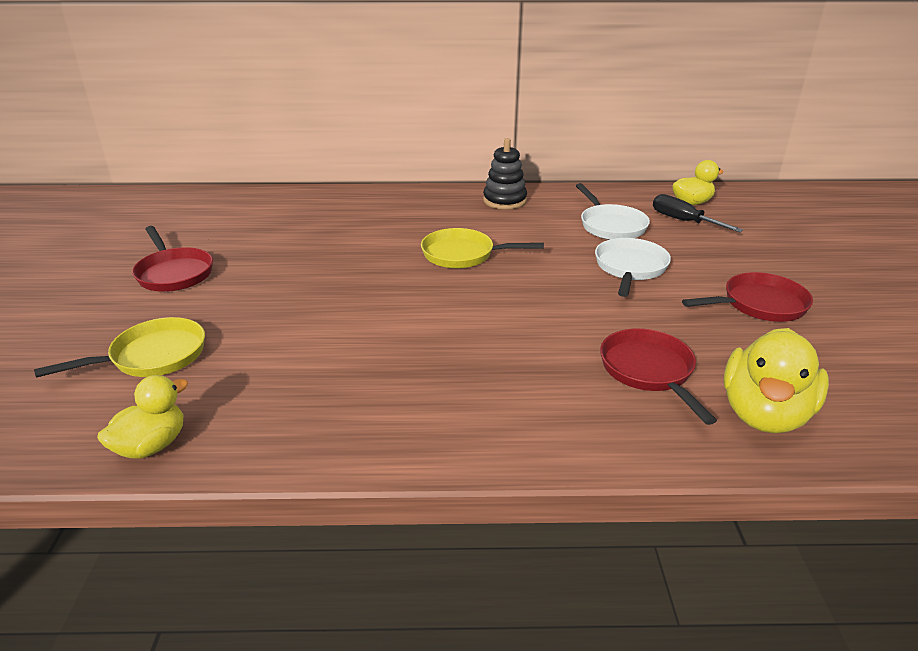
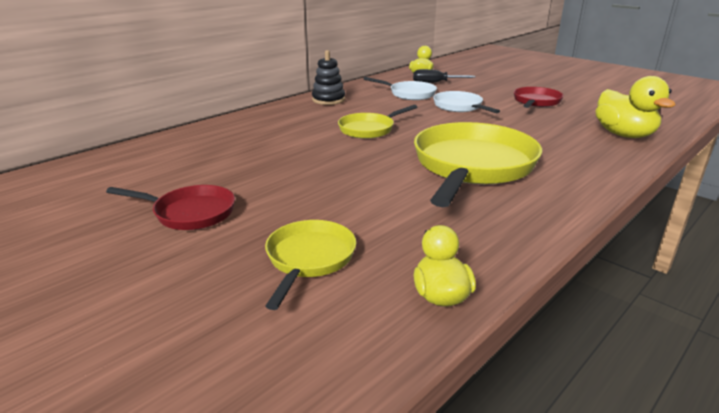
camera: 45 degrees left, 5 degrees down
(458, 349) = (472, 166): none -> yellow pan
(649, 371) = (560, 139): red pan -> none

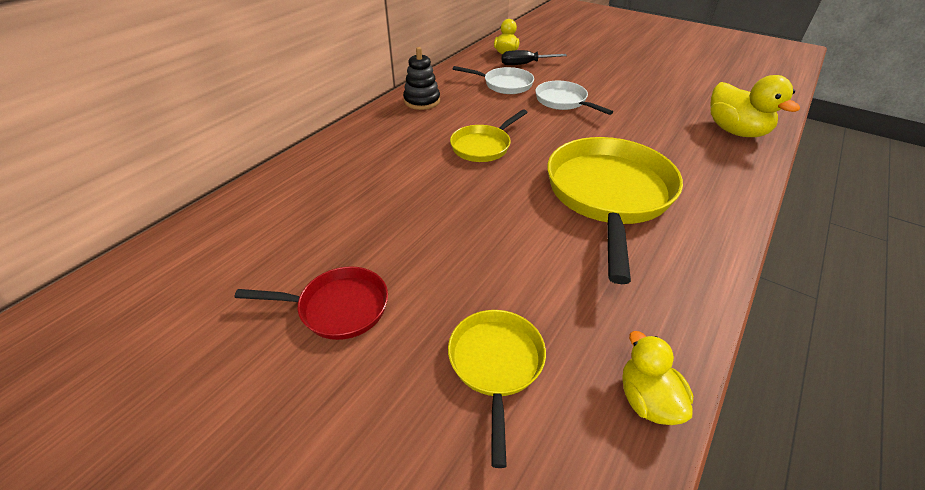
camera: 10 degrees left, 15 degrees up
(536, 102) = (636, 87): red pan -> none

